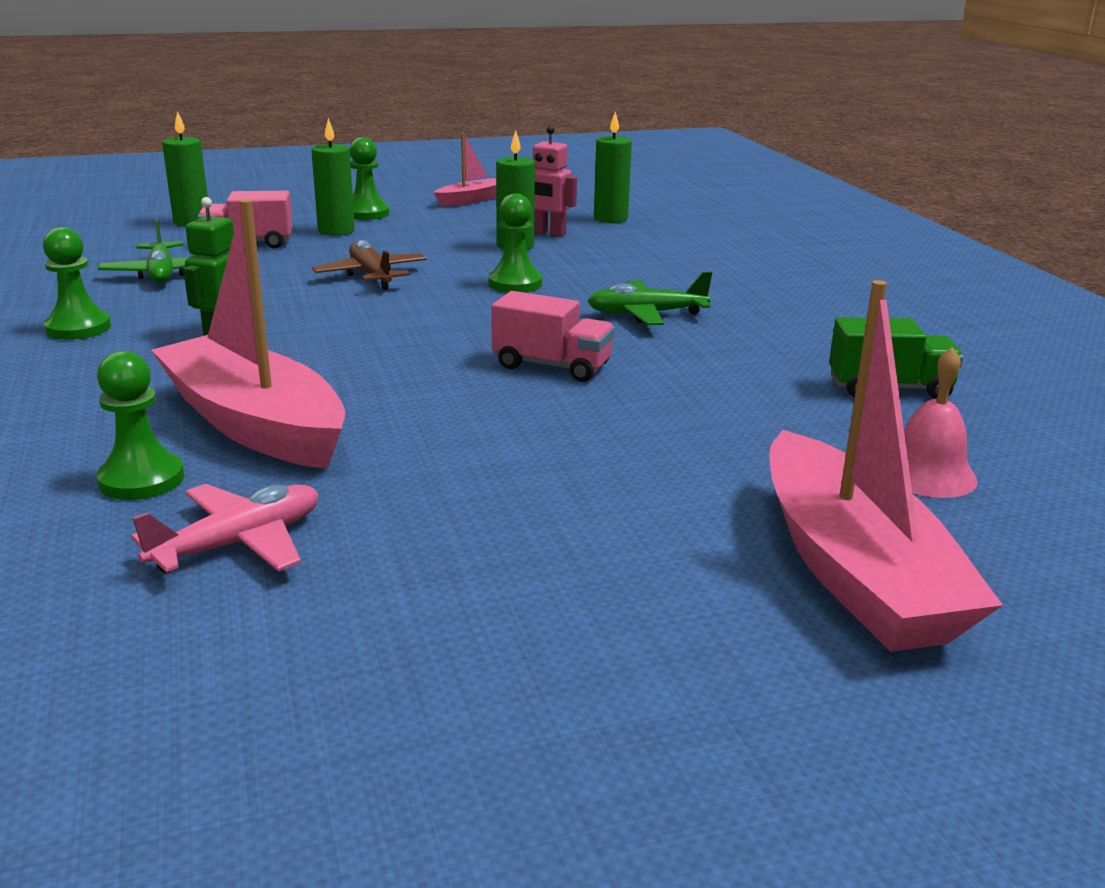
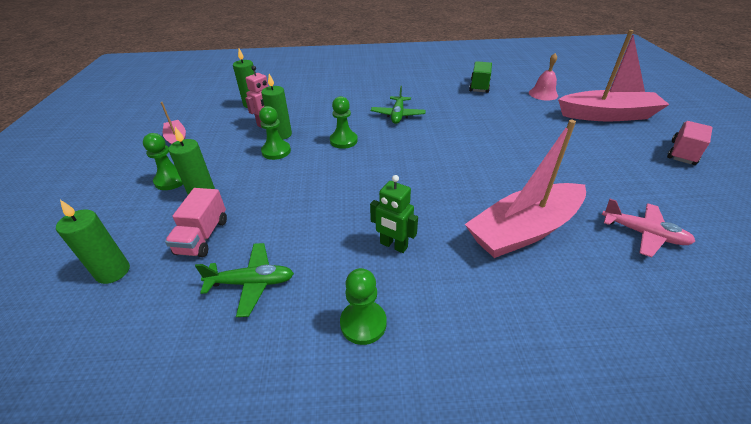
camera: 75 degrees left, 15 degrees up
(141, 480) = (595, 269): green pawn -> green pawn (276, 151)
(238, 544) = (643, 234): pink plane -> pink plane turned 150 degrees clockwise
(371, 276) = (307, 184): brown plane -> none
(552, 366) = (454, 143): pink truck -> pink truck (682, 153)

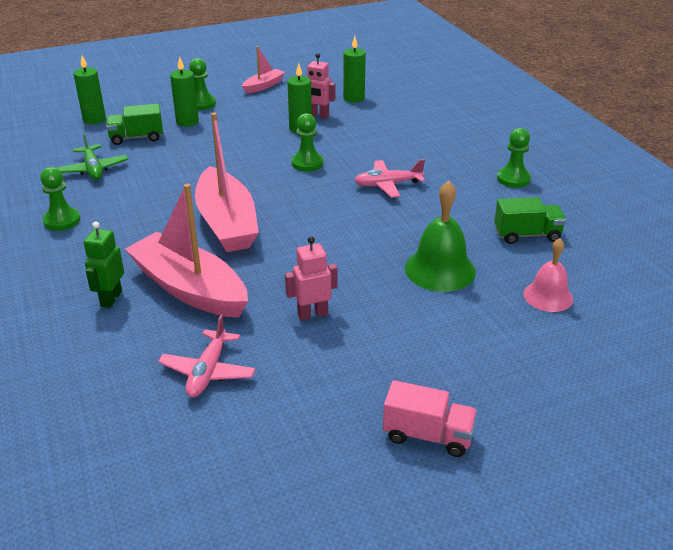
camera: 70 degrees right, 5 degrees down
(203, 236) = (137, 138): pink truck -> green truck
(276, 151) = (268, 134): green pawn -> green pawn (513, 179)
(393, 245) = (148, 219): green robot -> green robot (111, 299)
(398, 115) = (388, 184): green plane -> pink plane
(512, 117) = (440, 269): none -> green bell
(562, 172) = (312, 314): none -> pink robot
(607, 115) = (514, 363): pink boat -> pink boat (227, 223)

